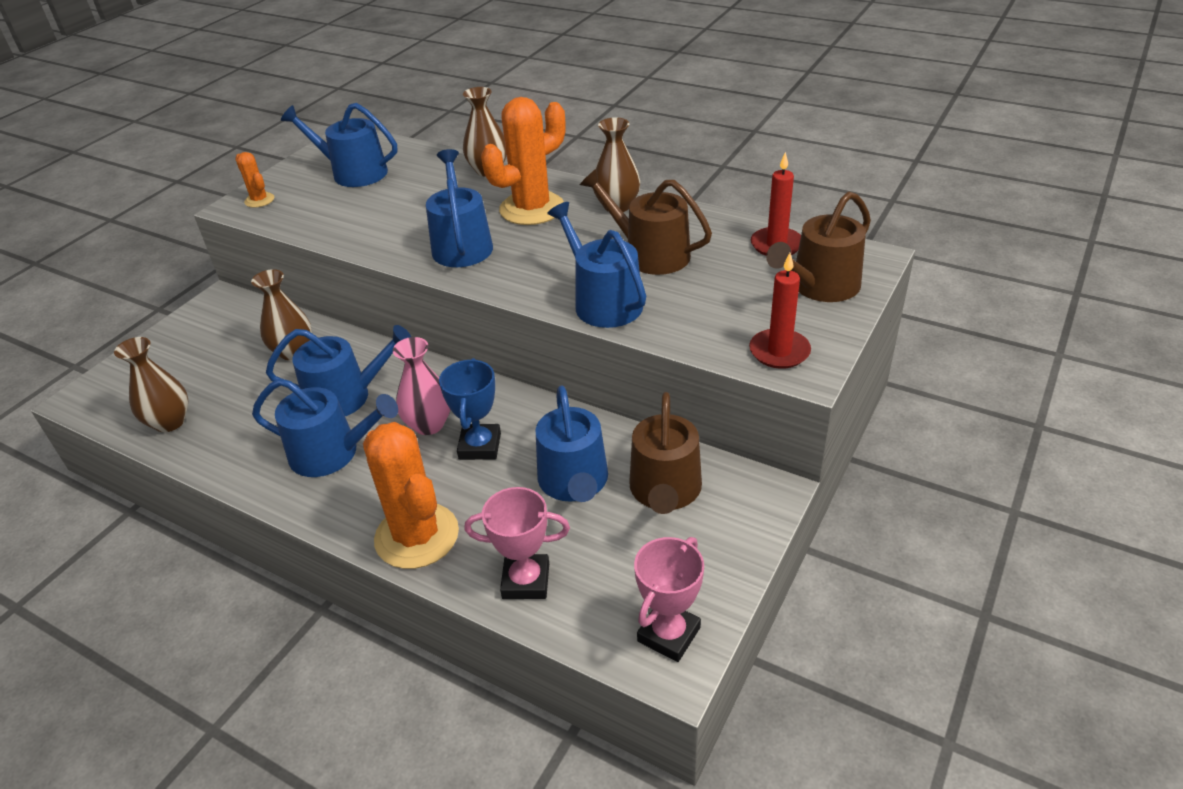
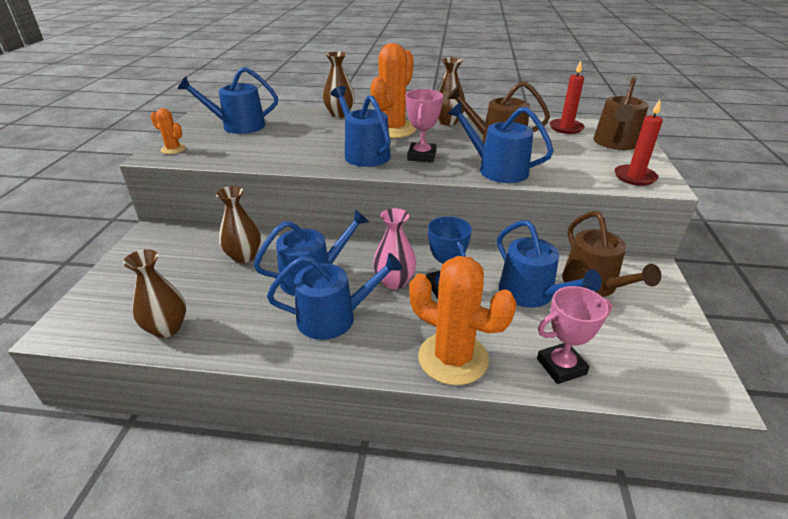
camera: 25 degrees left, 5 degrees down
(668, 634) = (687, 373): pink trophy -> pink trophy (421, 156)

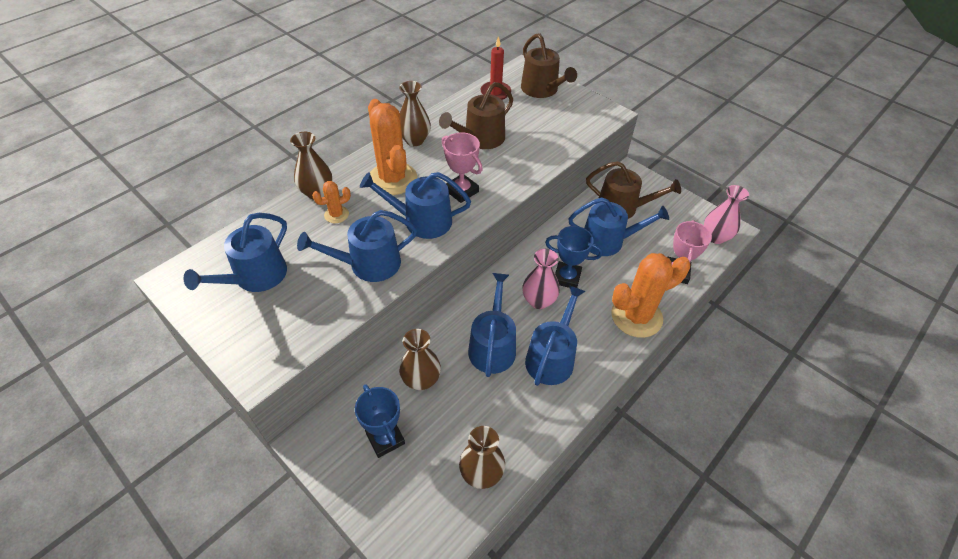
camera: 55 degrees left, 15 degrees up
(173, 149) = (258, 351): orange cactus -> orange cactus (336, 214)
(173, 264) = (385, 438): none -> blue trophy
(497, 169) = (523, 167): blue watering can -> blue watering can (368, 264)
(634, 177) = (592, 117): red candle -> none
(674, 381) = (715, 237): none -> pink vase

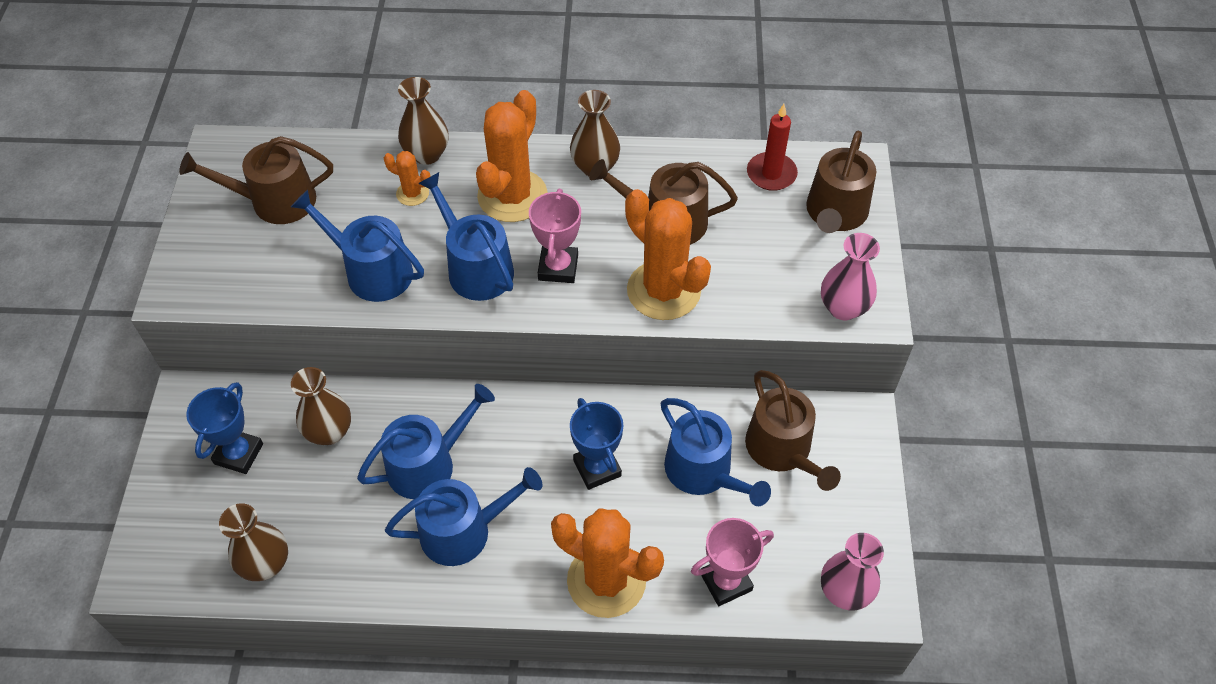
camera: 50 degrees right, 5 degrees up
(255, 277) = (275, 201): blue watering can -> brown watering can
(521, 165) = (663, 290): none -> orange cactus
(538, 301) = (533, 463): pink vase -> pink vase (843, 308)

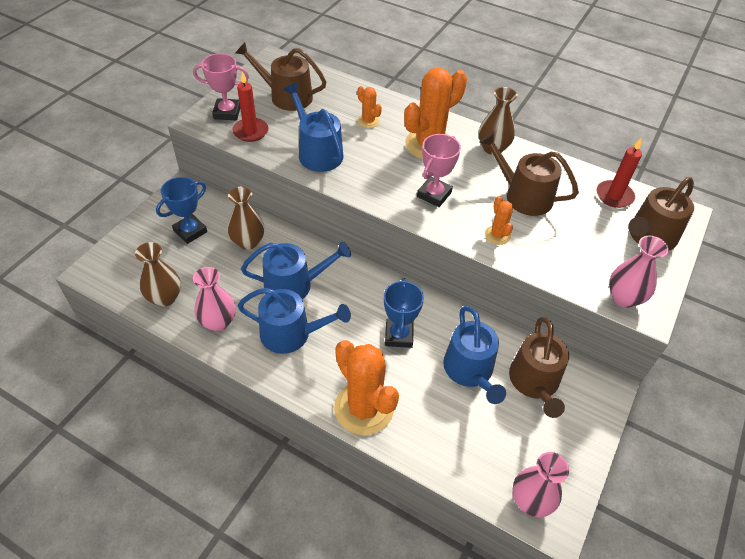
camera: 25 degrees right, 5 degrees down
(259, 278) = (250, 131): none -> red candle
(359, 561) = (218, 322): none -> pink vase
(427, 154) = (390, 104): brown vase -> none
(475, 267) = (381, 174): blue watering can -> none
(663, 290) = (497, 235): orange cactus -> orange cactus, size x0.47
(726, 582) = (446, 449): pink trophy -> pink trophy (227, 112)

